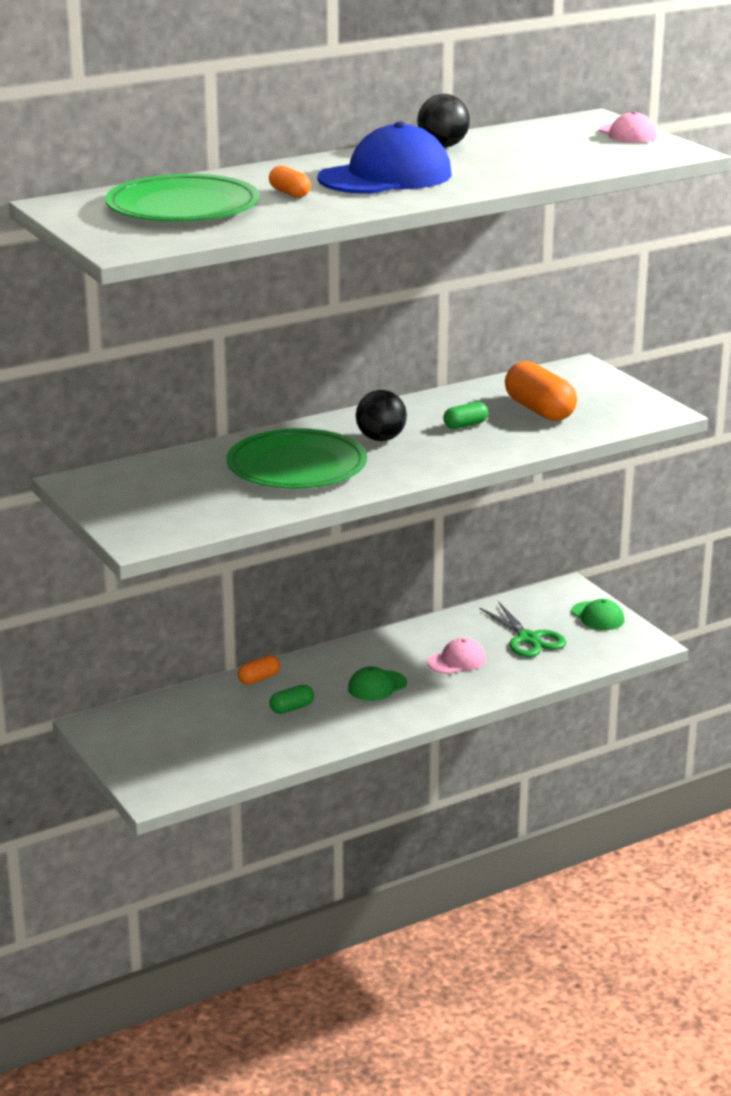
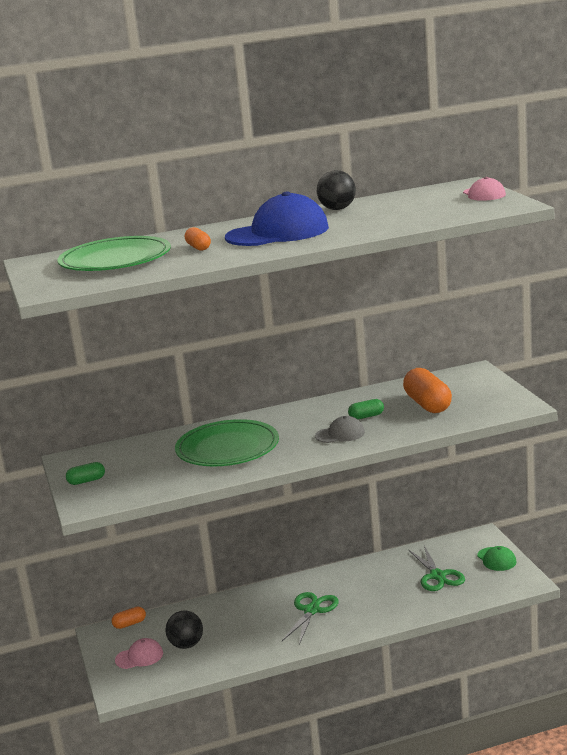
camera: 15 degrees right, 5 degrees down
(259, 679) = (229, 601): orange capsule -> orange capsule (129, 624)
(292, 708) = (243, 626): green capsule -> green capsule (86, 481)
(377, 686) = (311, 610): green cap -> green scissors
(381, 439) = (299, 427): black ball -> black ball (186, 645)
(441, 447) = (340, 434): none -> grey cap
(457, 661) = (378, 592): pink cap -> pink cap (139, 657)

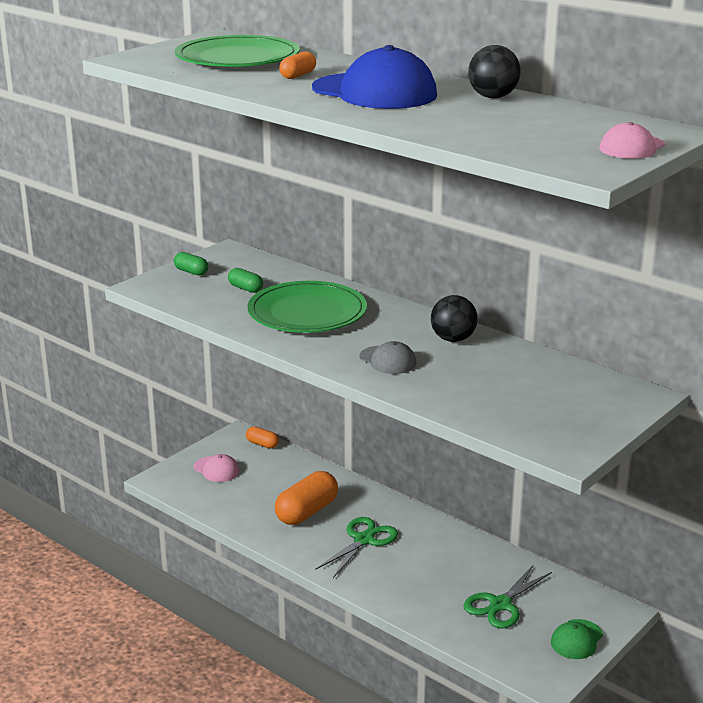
camera: 55 degrees right, 5 degrees up
(186, 645) = (252, 487): black ball -> black ball (453, 339)
(311, 610) = (363, 540): green scissors -> green scissors turned 45 degrees counterclockwise
(366, 416) = (445, 363): green capsule -> green capsule (245, 288)
(427, 404) = (512, 390): orange capsule -> orange capsule (307, 512)

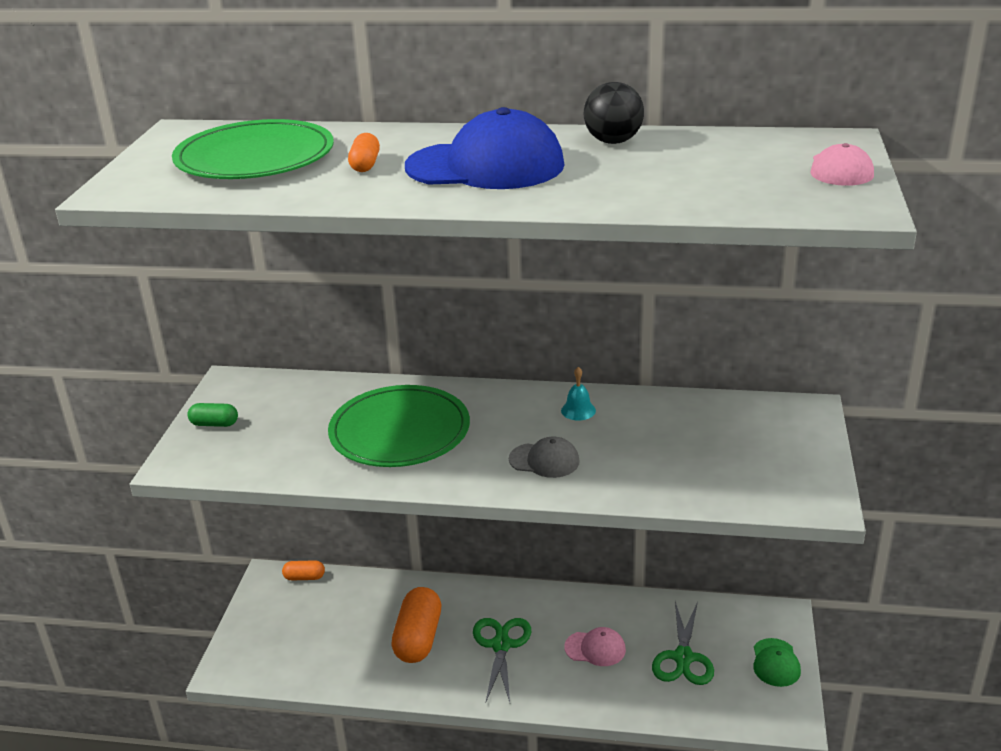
camera: 30 degrees left, 5 degrees up
(216, 469) = (280, 629): pink cap -> pink cap (595, 648)
(245, 288) = (300, 424): green capsule -> none
(453, 339) = (578, 410): black ball -> turquoise bell

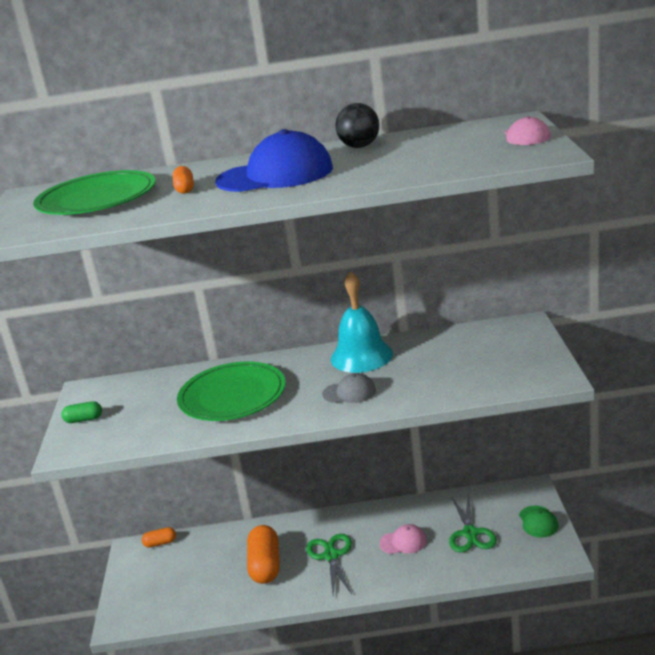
camera: 10 degrees left, 5 degrees down
(578, 410) = (361, 356): turquoise bell -> turquoise bell, size x2.39

